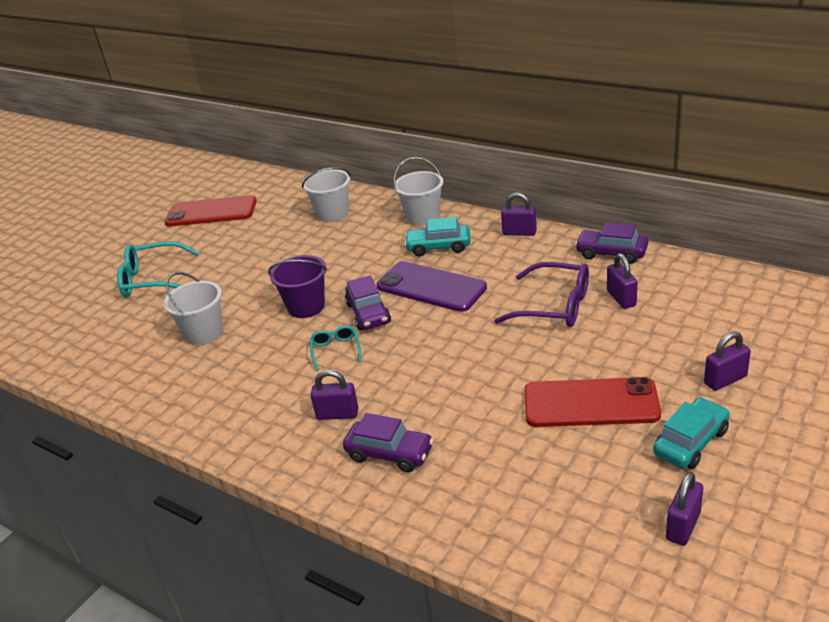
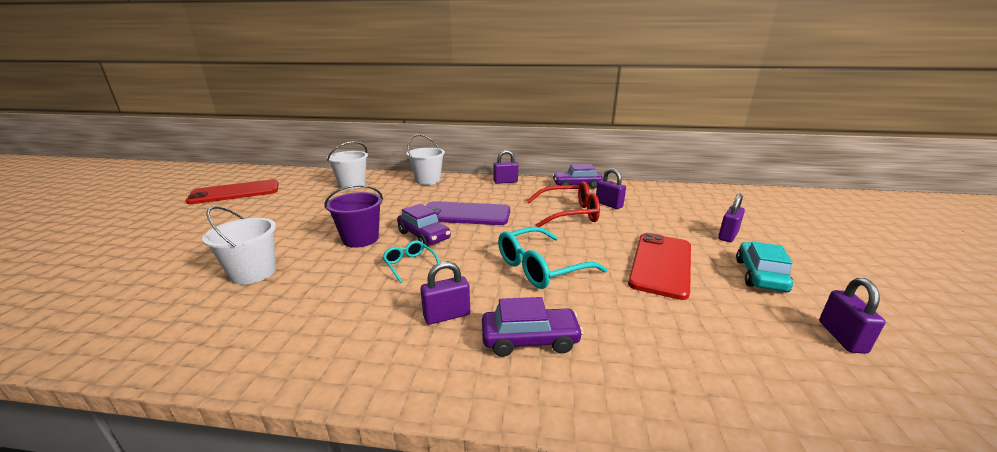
camera: 30 degrees left, 10 degrees down
(153, 280) = (178, 240): turquoise glasses -> turquoise glasses (541, 267)
(438, 247) = (453, 193): turquoise car -> none
(554, 306) = (569, 213): purple glasses -> red glasses
(590, 403) = (661, 264): red phone -> red phone turned 45 degrees counterclockwise

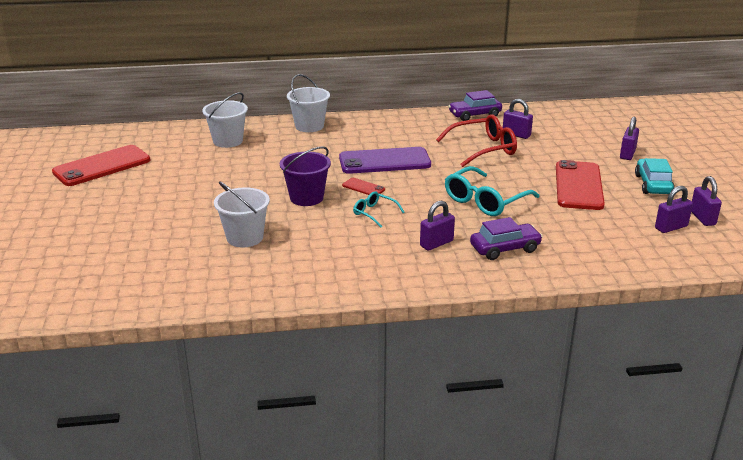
camera: 15 degrees left, 5 degrees up
(424, 236) = (363, 187): purple car -> red phone
(505, 182) = (397, 118): purple padlock -> purple padlock (671, 227)

